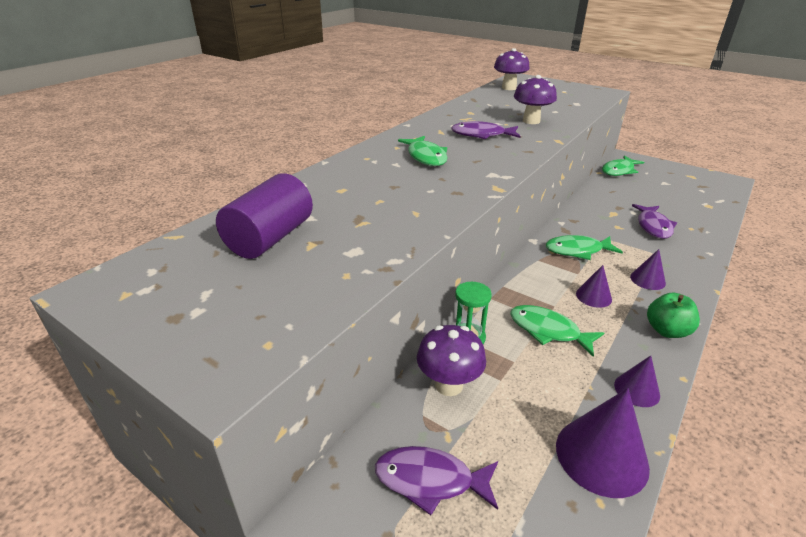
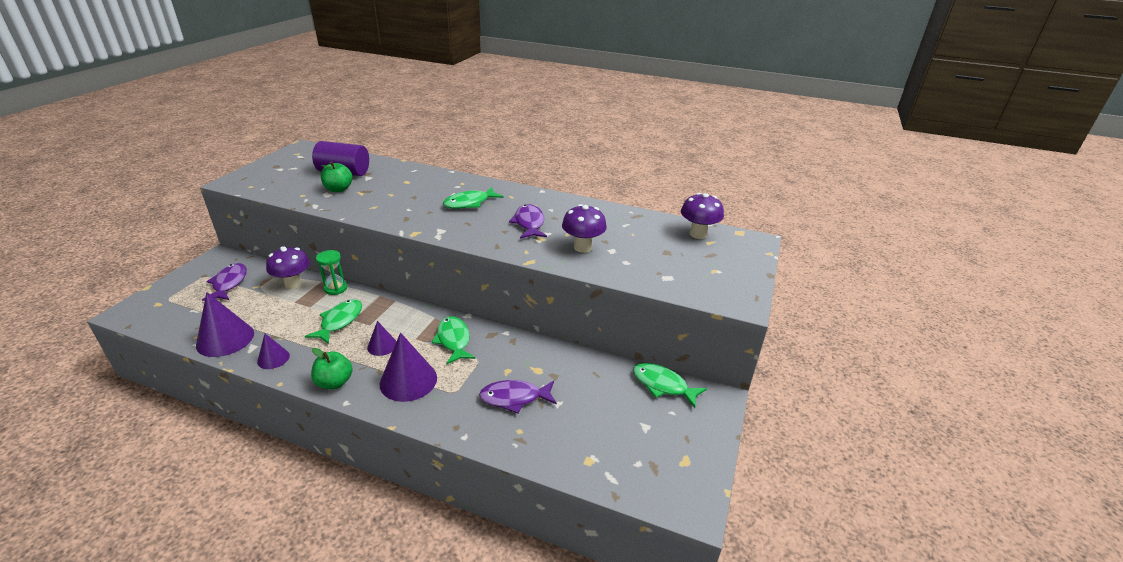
camera: 75 degrees right, 0 degrees up
(340, 241) = (338, 189): none -> green apple
(647, 280) = (408, 380): purple cone -> purple cone, size x1.81

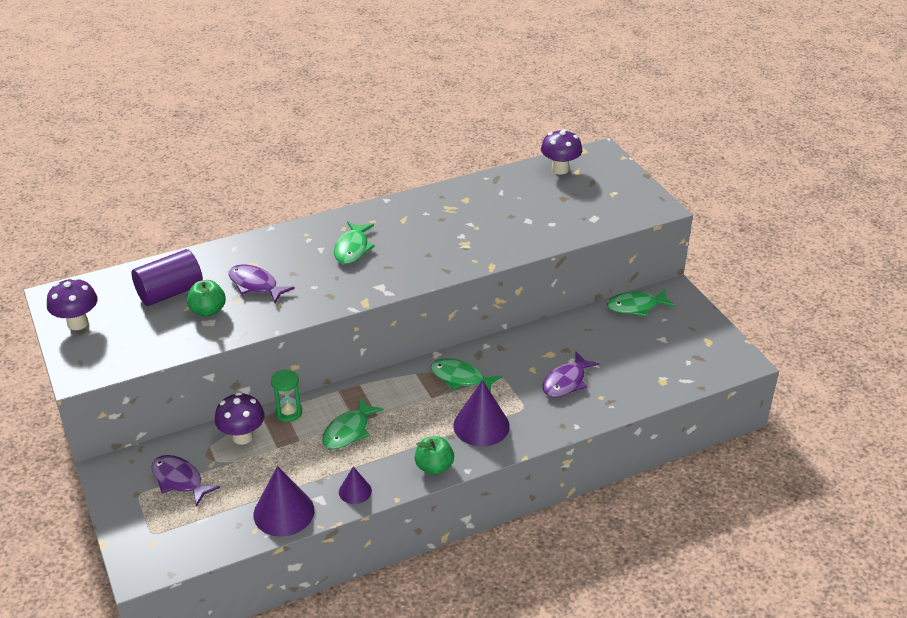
camera: 45 degrees left, 5 degrees up
(340, 321) = (348, 431): green fish -> green fish turned 120 degrees counterclockwise
(382, 346) = (417, 420): purple cone -> none
(529, 223) = (433, 236): purple fish -> purple fish (255, 285)
(582, 247) = (506, 231): purple mushroom -> purple mushroom (78, 323)

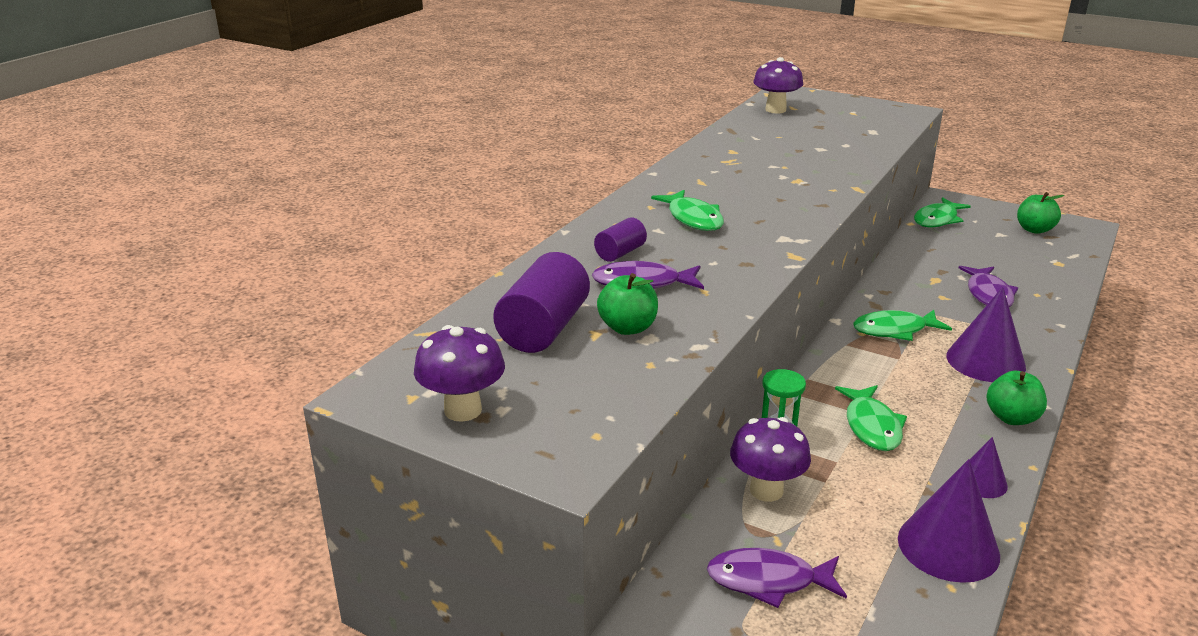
camera: 35 degrees left, 10 degrees down
(276, 257) = (620, 253): none -> purple cylinder
(696, 346) = (1034, 229): none -> green apple

